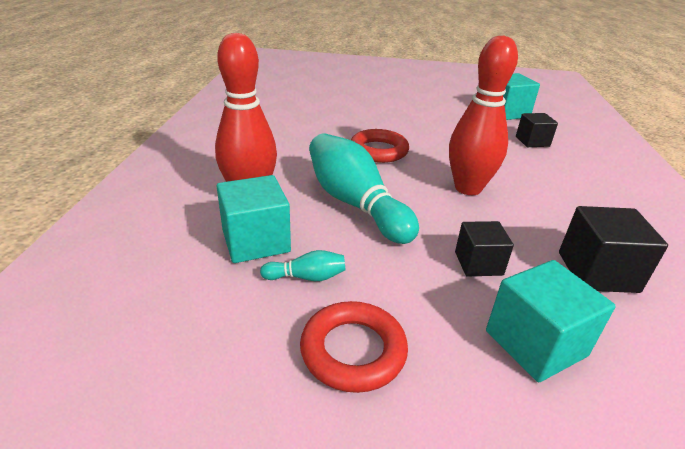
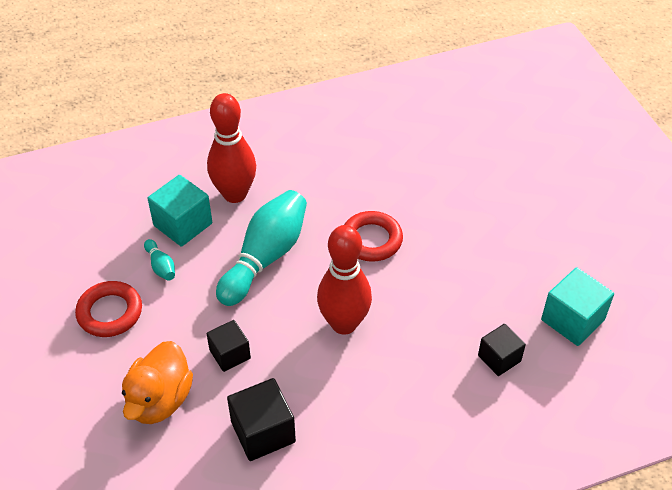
camera: 65 degrees right, 15 degrees up
(535, 343) = (160, 400): turquoise cube -> orange duck

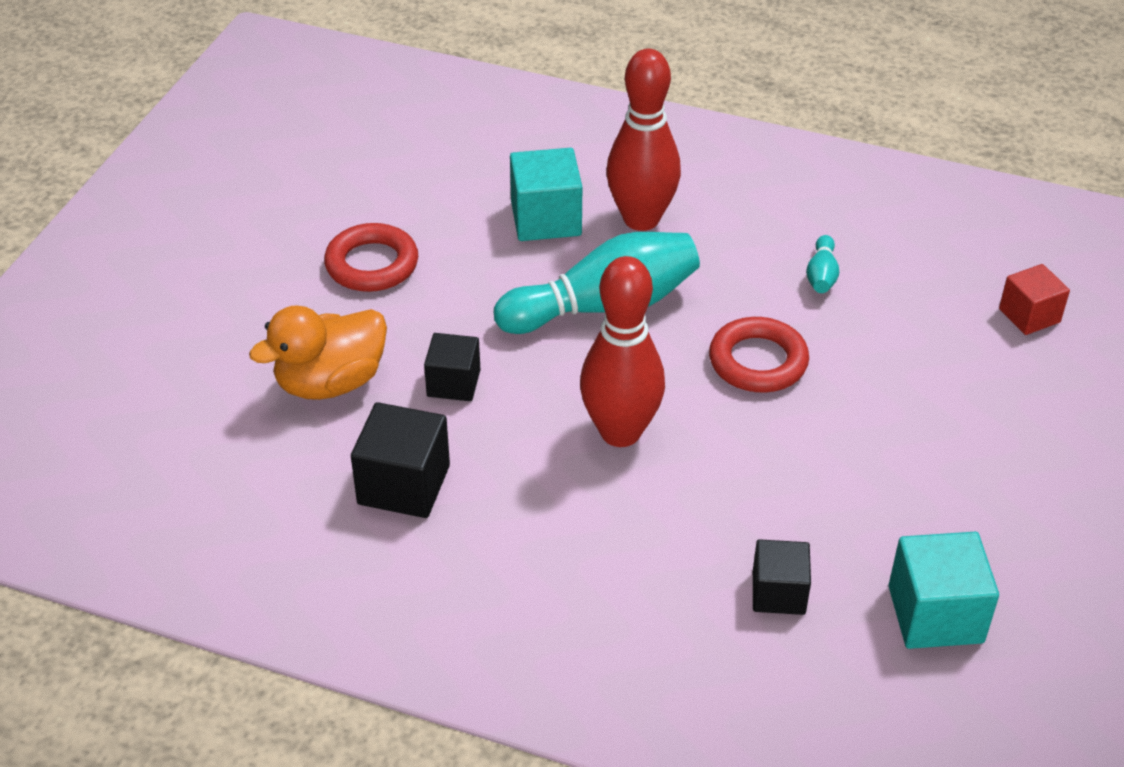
camera: 40 degrees right, 5 degrees down
(161, 266) = (475, 249): turquoise bowling pin -> turquoise bowling pin (821, 275)
(468, 137) = (1029, 315): none -> red cube

